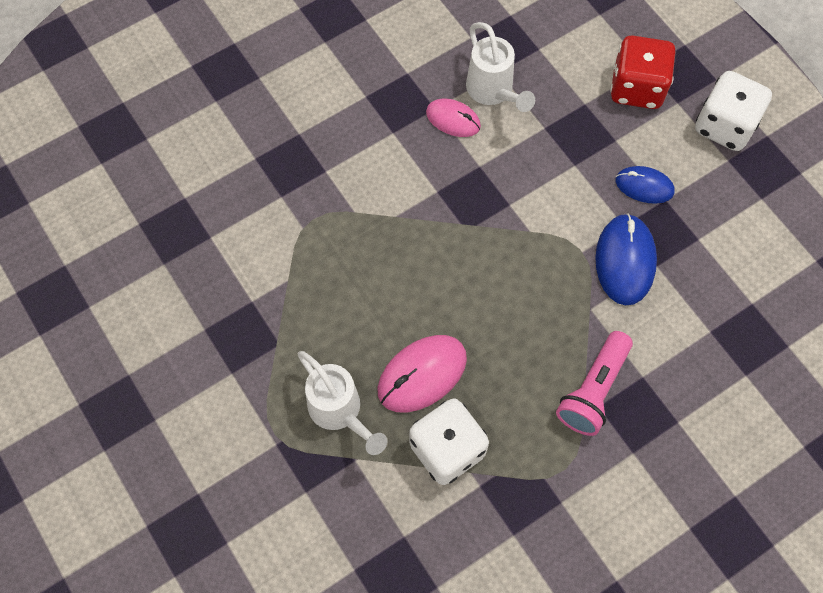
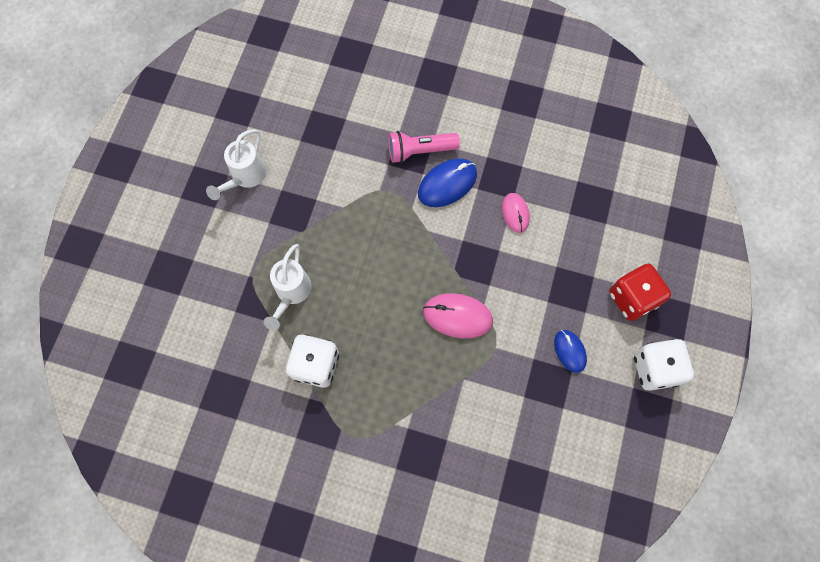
camera: 50 degrees right, 5 degrees up
(422, 374) = (347, 318): pink mouse -> pink mouse (457, 316)
(493, 92) = (553, 221): white watering can -> white watering can (245, 177)
(593, 390) = (415, 418): pink flashlight -> pink flashlight (420, 151)
(625, 261) = (511, 376): blue mouse -> blue mouse (447, 184)

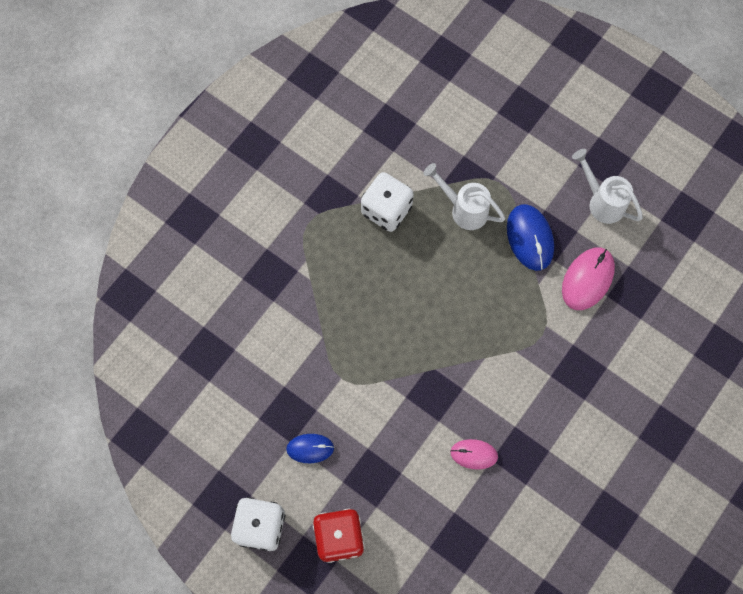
camera: 110 degrees right, 0 degrees up
(420, 151) = (578, 382): pink flashlight -> none
(447, 184) = (530, 396): blue mouse -> blue mouse (530, 238)
(457, 316) = (385, 354): pink mouse -> pink mouse (587, 279)

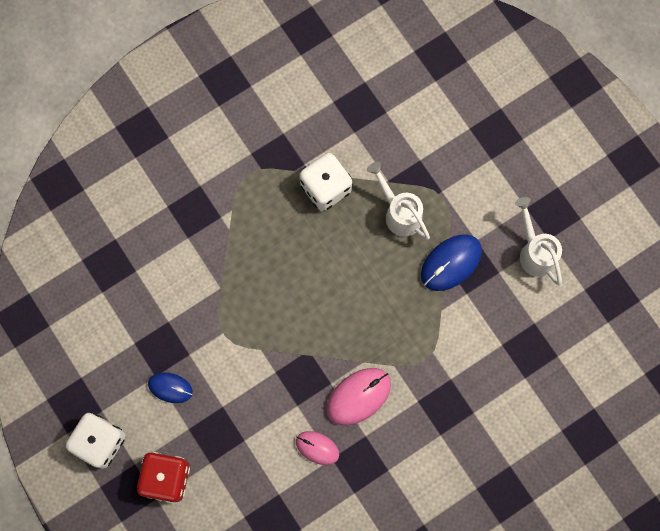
camera: 20 degrees right, 5 degrees up
(530, 238) = (451, 263): blue mouse -> blue mouse turned 45 degrees clockwise
(587, 279) = (490, 322): pink mouse -> pink mouse (358, 396)

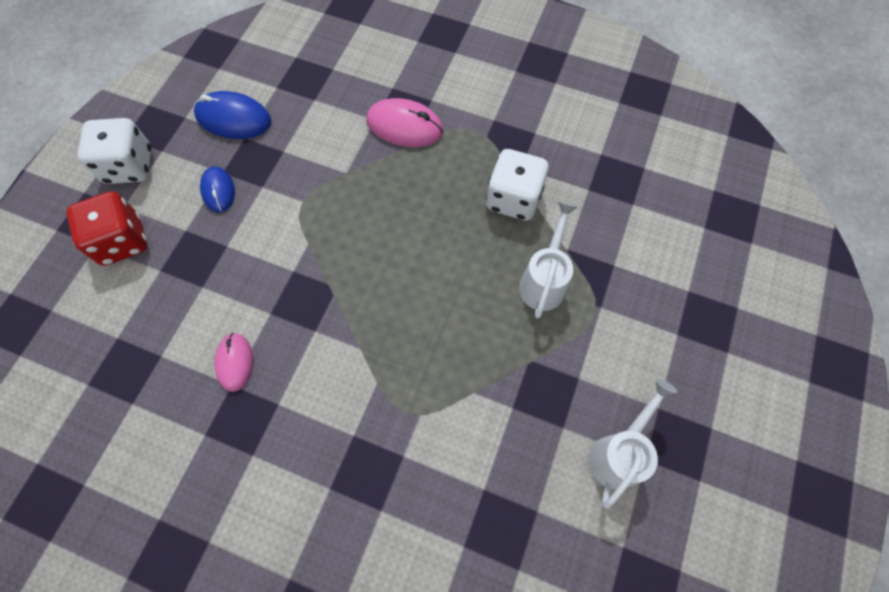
camera: 55 degrees right, 10 degrees down
(358, 396) = (318, 368): pink mouse -> pink mouse (404, 126)
(451, 263) = (533, 368): blue mouse -> blue mouse (233, 119)

